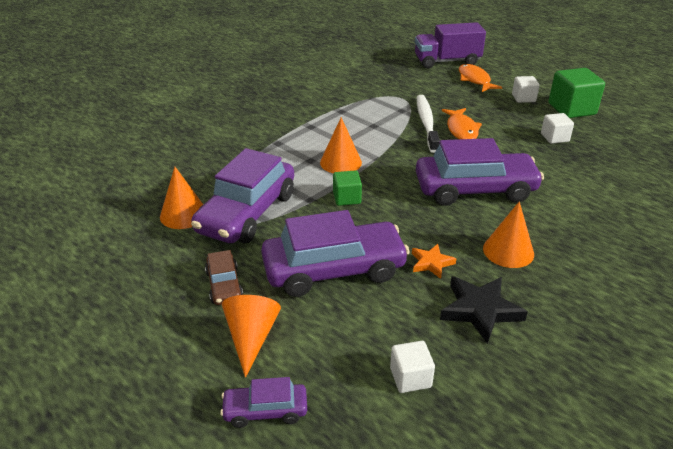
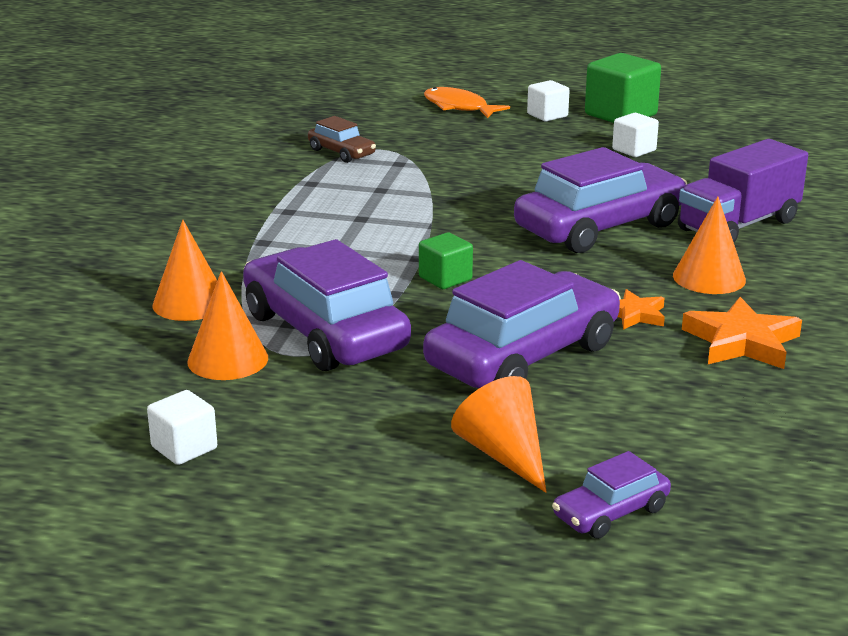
camera: 30 degrees left, 10 degrees down
(224, 285) = (396, 415): brown car -> brown car (341, 152)
(247, 213) = (324, 332): purple car -> purple car turned 150 degrees clockwise
(340, 162) = (386, 242): orange cone -> orange cone (190, 303)
(410, 377) = (737, 426): white cube -> white cube (184, 448)
(426, 123) = (451, 170): white toothbrush -> none
(447, 61) = (393, 93): purple truck -> purple truck (738, 225)
(461, 129) = (507, 167): orange fish -> none
(480, 310) = (741, 342): black star -> orange star

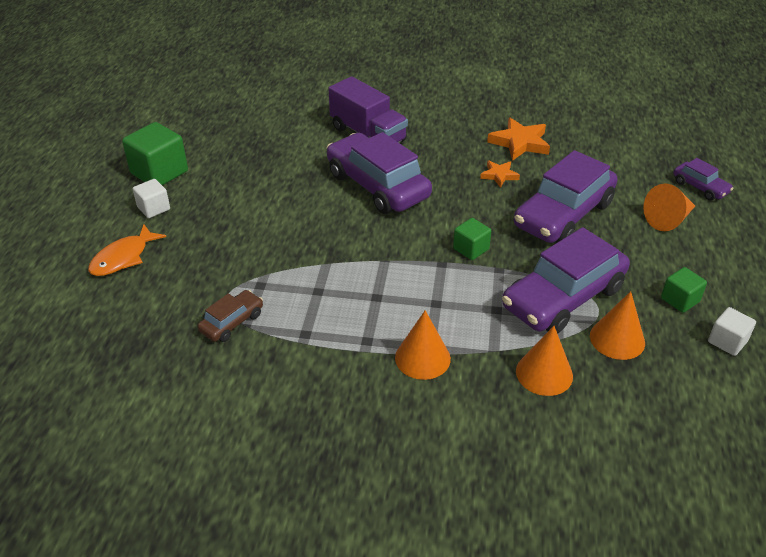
camera: 95 degrees left, 15 degrees up
(289, 424) = (680, 300): none -> green cube
(523, 356) = (563, 215): purple car -> purple car turned 90 degrees counterclockwise
(634, 150) = (236, 168): white cube -> none
(709, 277) = (444, 148): orange cone -> orange cone (422, 358)

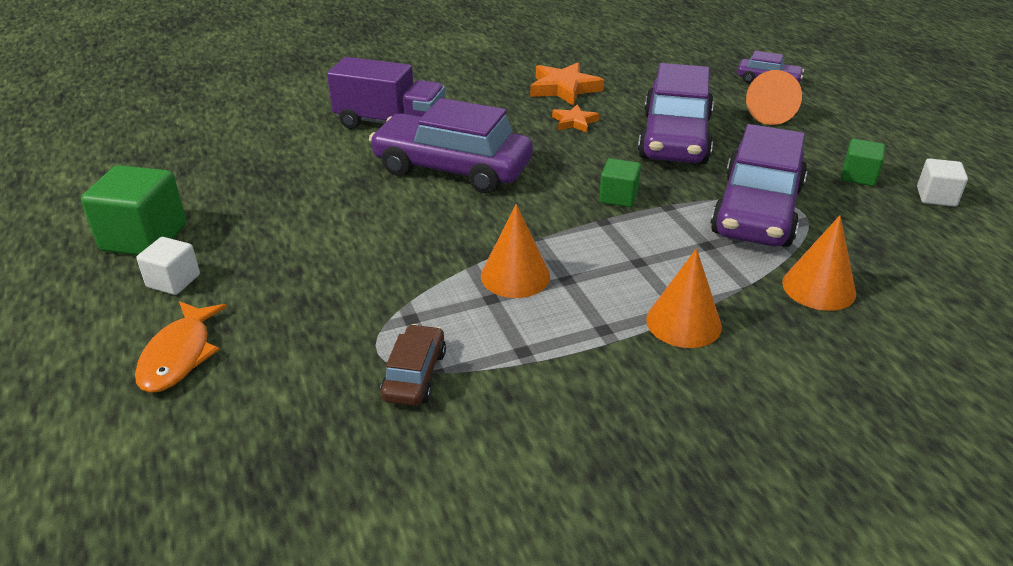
camera: 30 degrees left, 5 degrees down
(617, 339) = (846, 230): orange cone -> orange cone (515, 276)

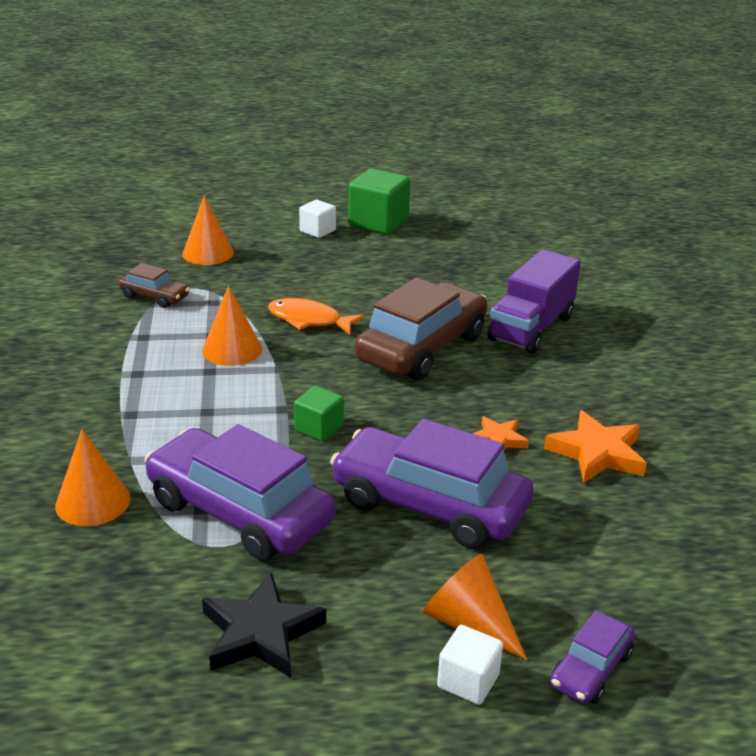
camera: 105 degrees right, 5 degrees down
(179, 355) = (236, 231): orange fish -> orange fish (309, 320)
(452, 169) = (421, 348): purple car -> brown car
(683, 322) = (113, 411): orange cone -> orange cone (208, 253)
(858, 176) = (260, 633): green cube -> black star
(936, 197) = (171, 687): white cube -> white cube (468, 681)

